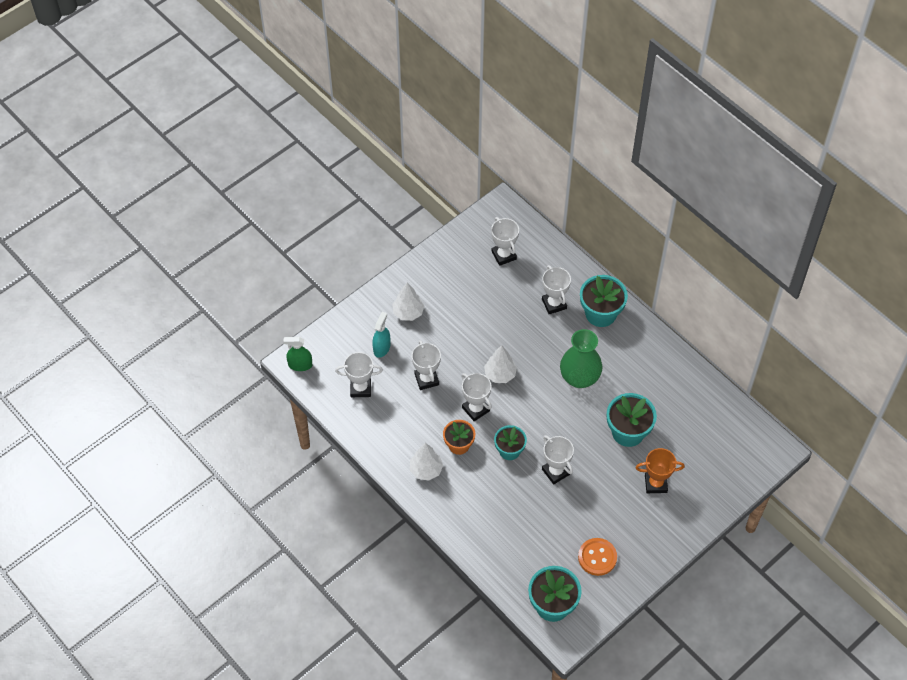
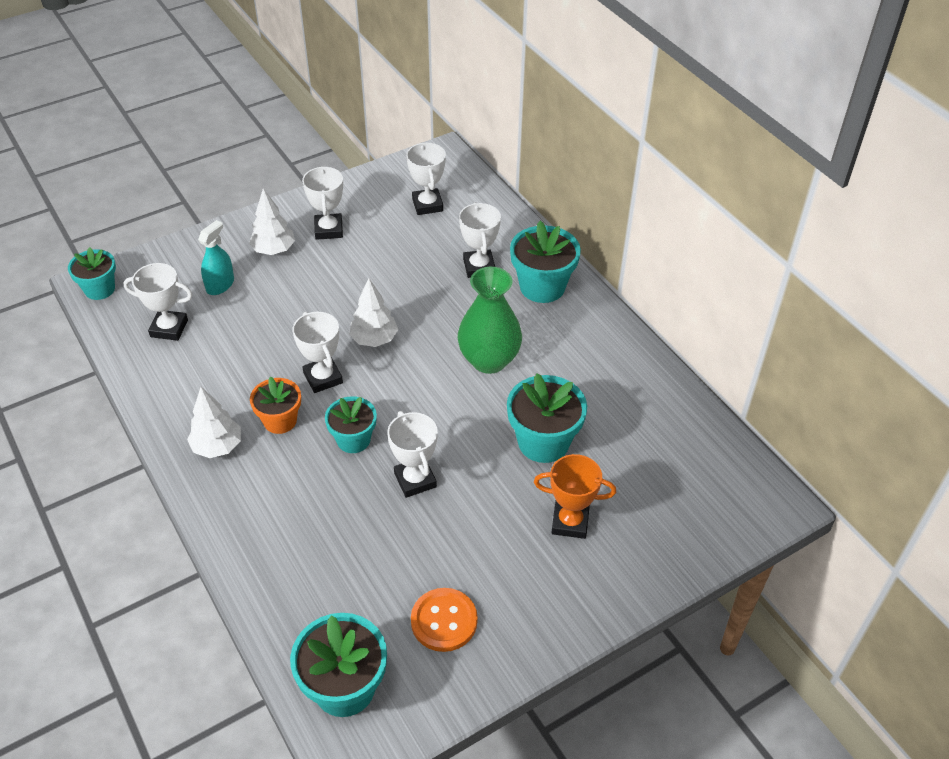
camera: 10 degrees right, 10 degrees down
(300, 365) = (99, 289): green spray bottle -> turquoise flower pot
(426, 379) = (267, 331): white trophy -> white trophy (328, 230)

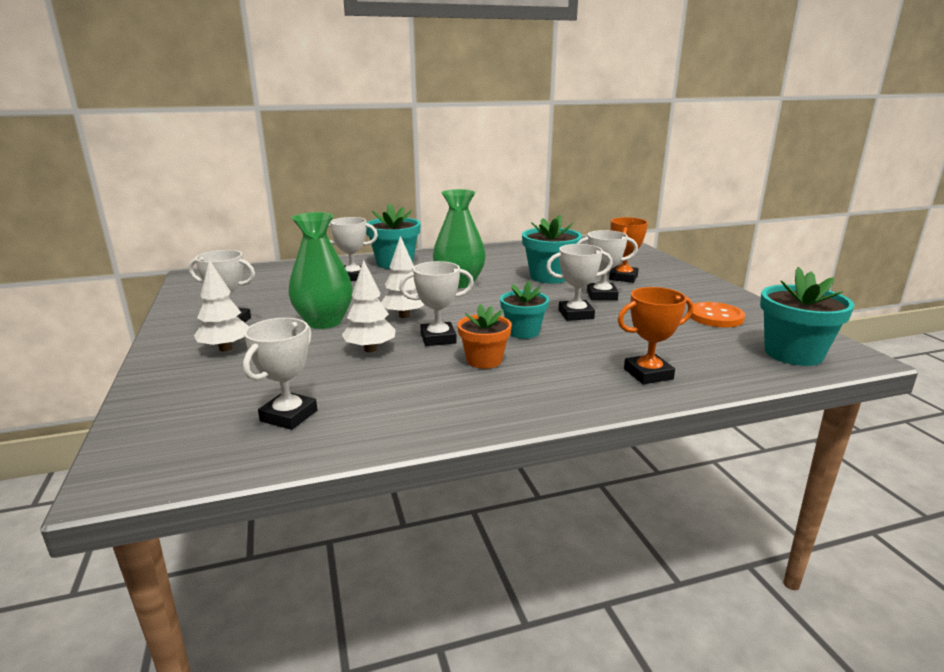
camera: 75 degrees left, 25 degrees down
(99, 289) = (143, 470): turquoise flower pot -> none
(217, 447) = (506, 394): white tree -> white tree (370, 349)
(220, 285) = (246, 380): turquoise spray bottle -> none
(271, 548) = (648, 374): none -> orange trophy
(344, 288) = (324, 322): none -> green vase
(427, 205) = (253, 285): white trophy -> white trophy (602, 295)

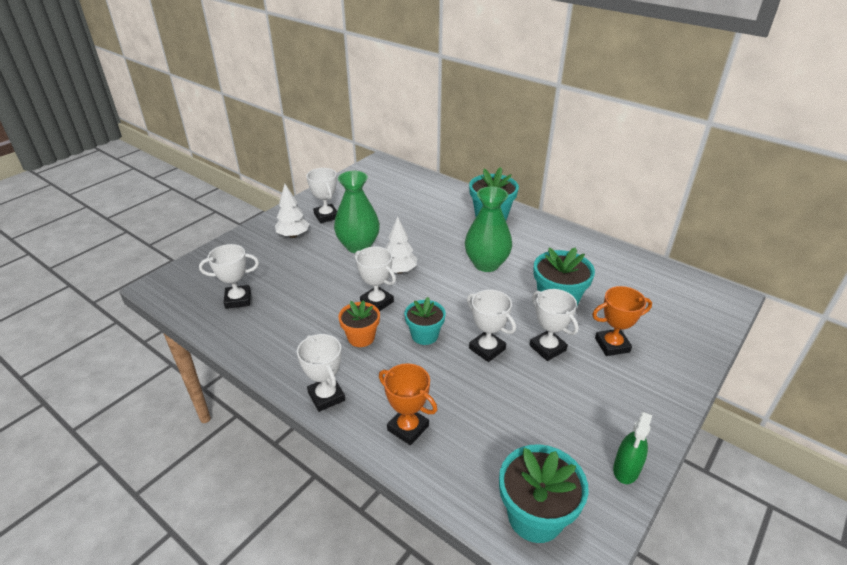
camera: 55 degrees right, 15 degrees up
(353, 277) = (442, 215): white trophy -> white trophy (326, 396)
(370, 349) = (336, 284): white tree -> none
(715, 317) = (575, 438): orange button -> none
(759, 312) = (626, 469): none -> green spray bottle

